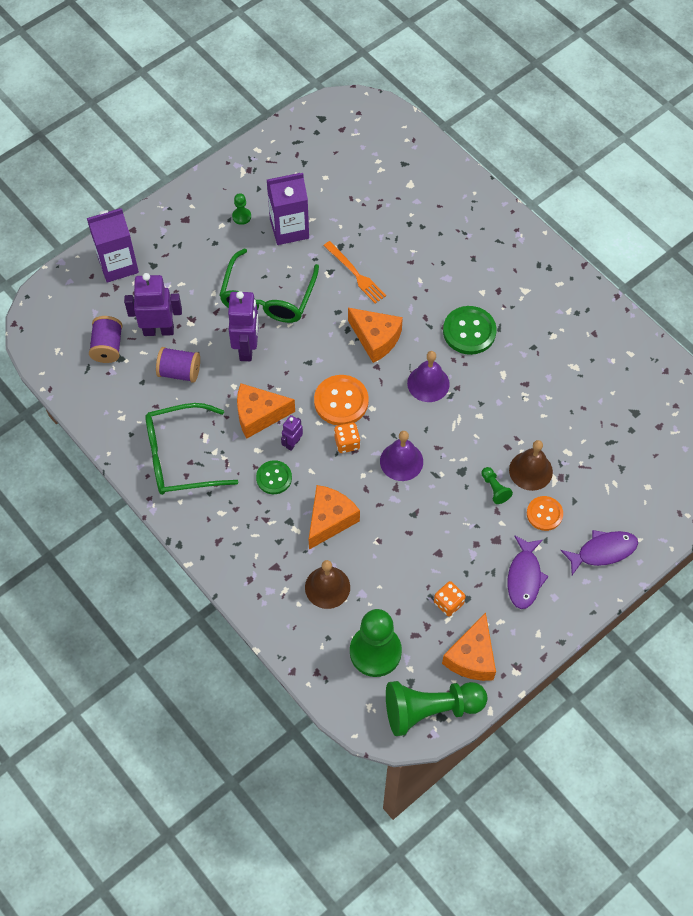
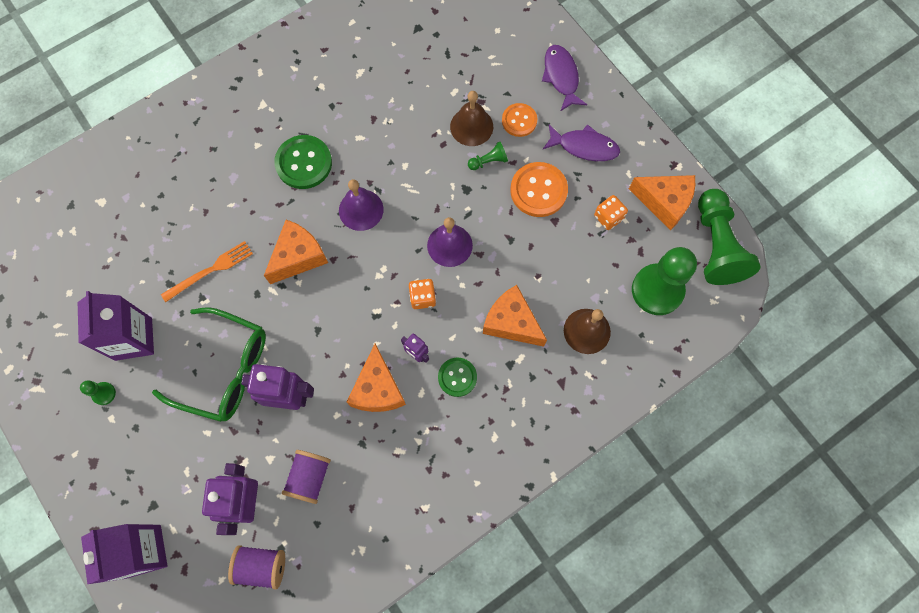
camera: 85 degrees left, 10 degrees up
(181, 457) = (421, 479): green glasses -> none
(341, 401) = (371, 299): orange button -> orange button (538, 190)

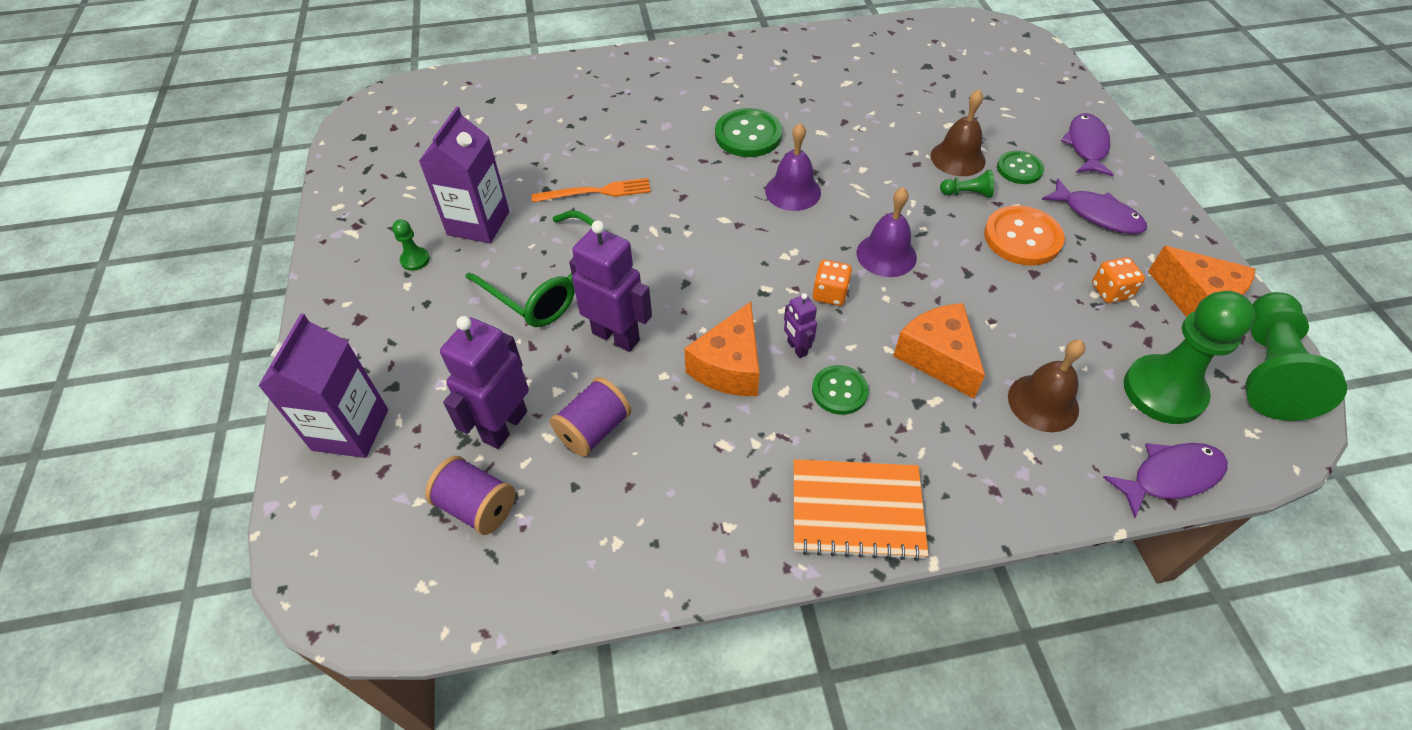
camera: 25 degrees right, 20 degrees down
(298, 257) = (699, 210): orange cheese -> none
(497, 461) = (856, 510): none -> orange notebook
(519, 121) = (1019, 169): orange button -> green button
(673, 355) = (1170, 477): none -> purple fish

